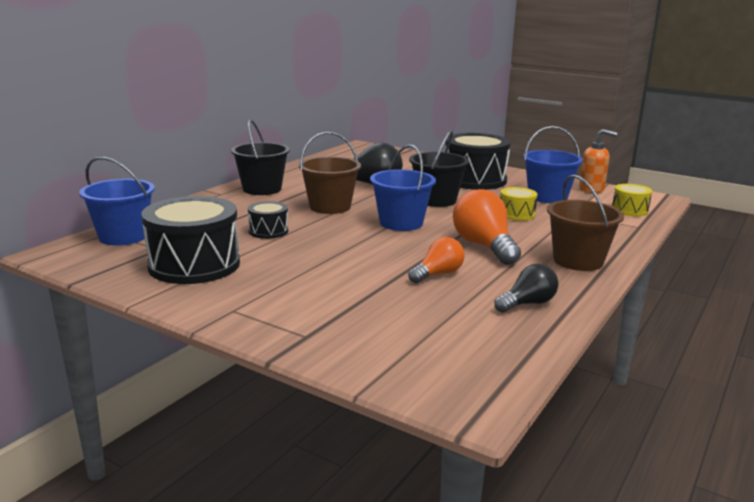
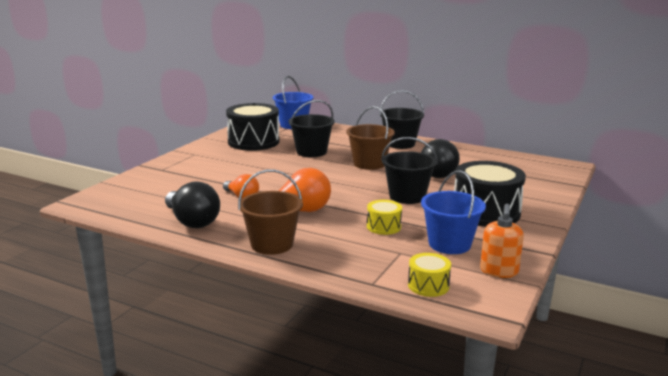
camera: 85 degrees right, 0 degrees up
(268, 231) = (311, 152): black drum -> black bucket
(401, 223) = (341, 185): blue bucket -> none
(527, 304) = (192, 221): black light bulb -> black light bulb, size x1.63

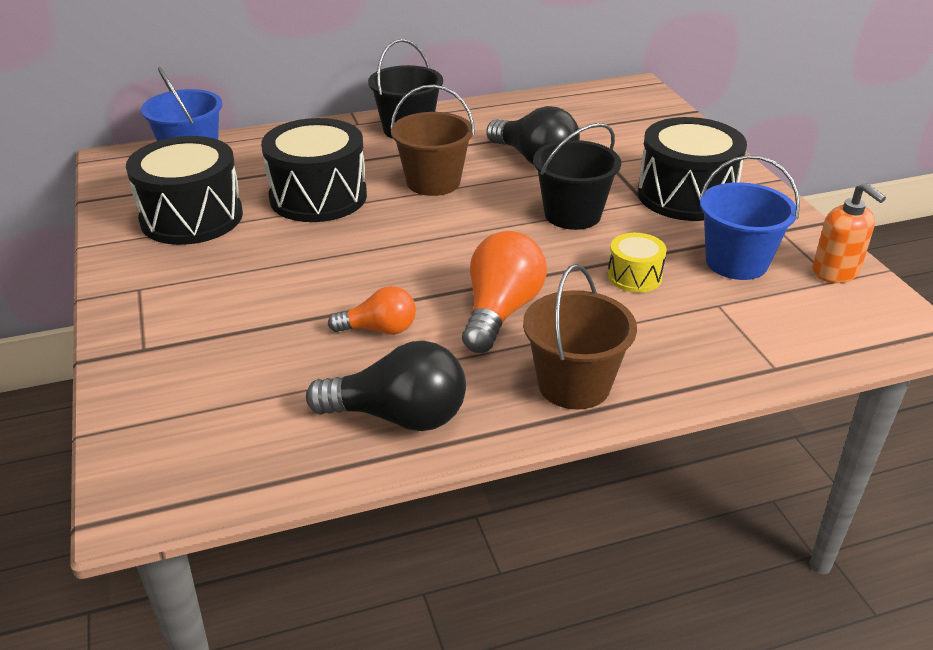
camera: 45 degrees left, 15 degrees up
(311, 152) = (318, 197): black bucket -> black drum
(428, 285) = (821, 333): yellow drum -> none

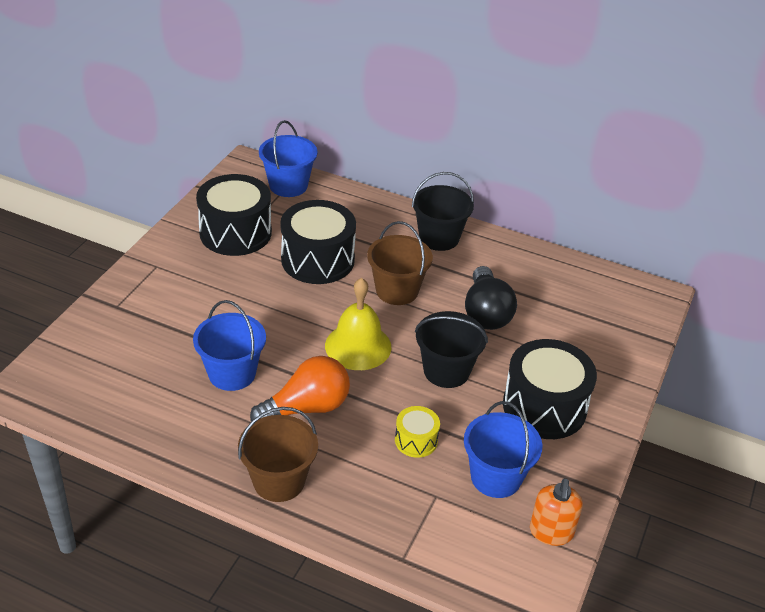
camera: 40 degrees right, 5 degrees up
(379, 329) = (232, 373): orange light bulb -> blue bucket
(398, 416) = (173, 431): black light bulb -> none
(467, 239) = (358, 346): none -> yellow bell

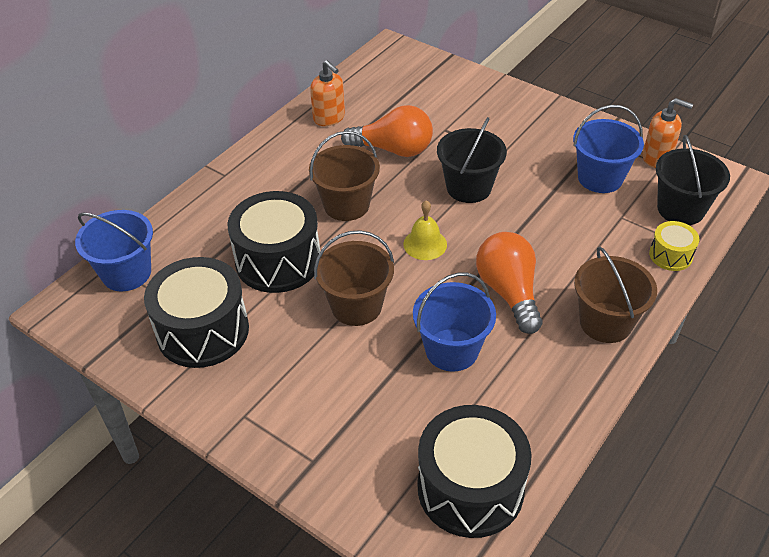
camera: 75 degrees left, 5 degrees up
(273, 311) = (356, 306): none -> brown bucket
(358, 346) = (425, 244): yellow bell -> yellow bell, size x0.62
(416, 440) = (556, 220): yellow drum -> yellow drum (670, 255)
(439, 238) = (271, 163): black bucket -> black bucket (680, 209)
(486, 313) = (393, 149): black light bulb -> orange light bulb
(518, 265) = (329, 118): none -> orange soap dispenser
(544, 407) = (520, 136): black drum -> black drum (470, 488)

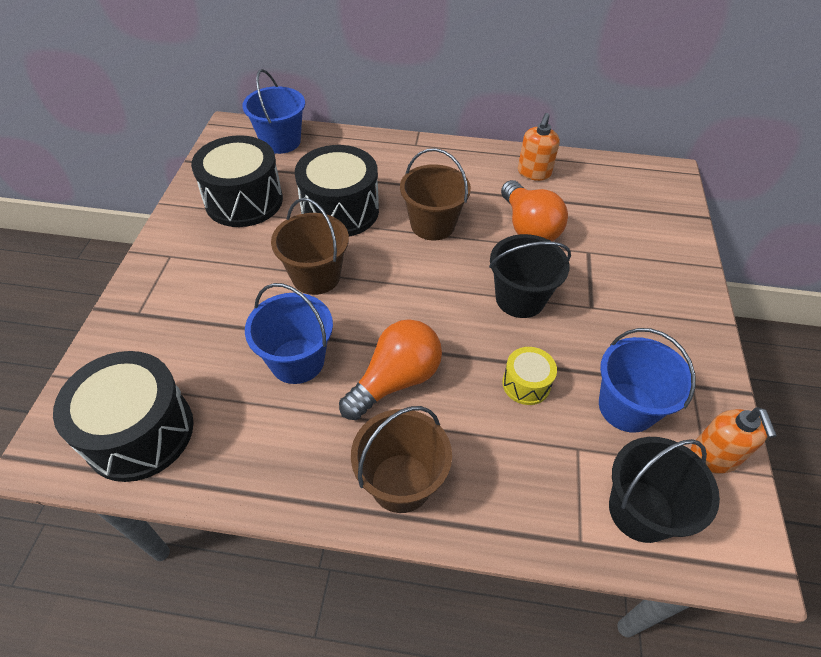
camera: 60 degrees right, 5 degrees up
(425, 244) = (419, 294): yellow bell -> none
(670, 255) = (550, 522): yellow drum -> yellow drum (526, 384)

